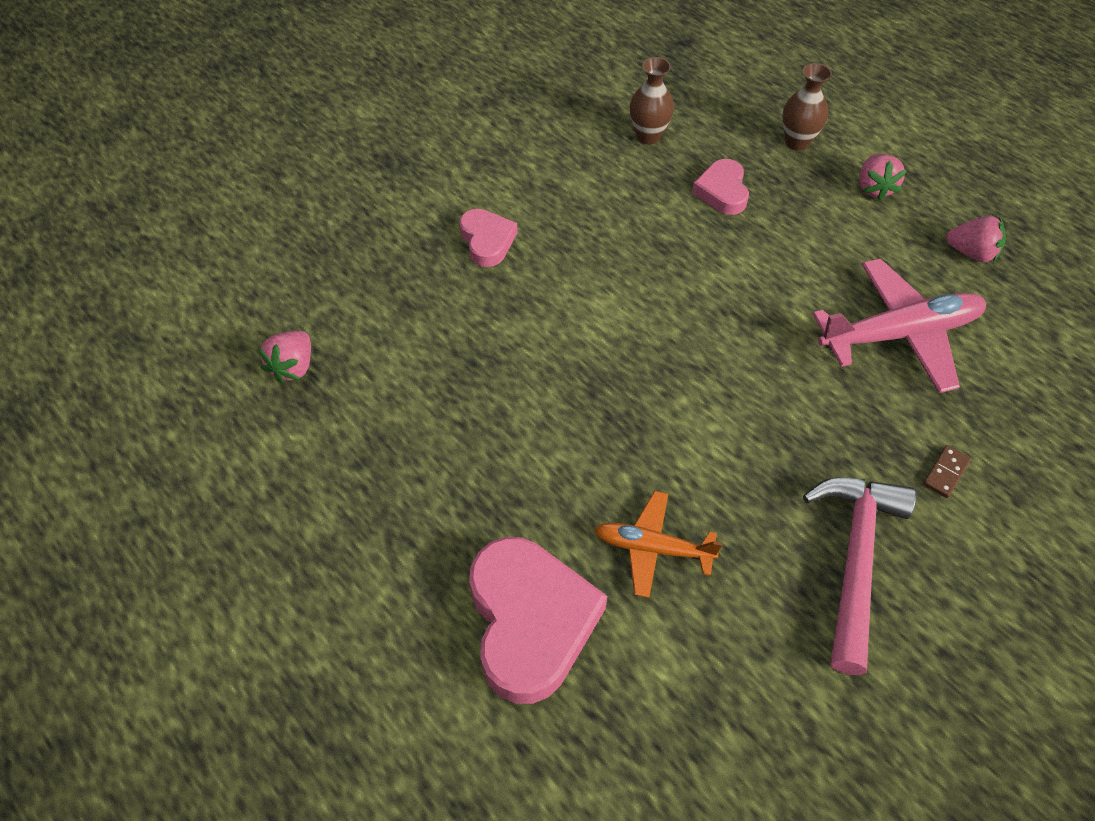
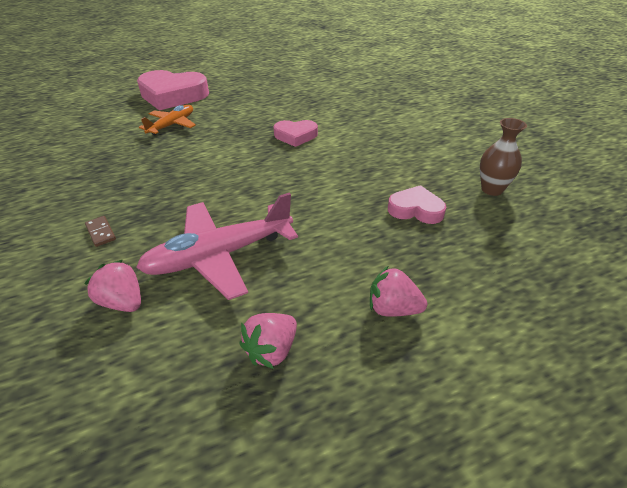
camera: 110 degrees right, 15 degrees down
(293, 367) = (338, 67): pink strawberry -> pink strawberry (123, 302)
(487, 241) = (398, 115): pink heart -> pink heart (295, 136)
(797, 142) = (475, 274): brown vase -> none
(854, 560) = (98, 178): pink hammer -> none
(899, 334) = (219, 256): pink plane -> pink plane turned 60 degrees clockwise

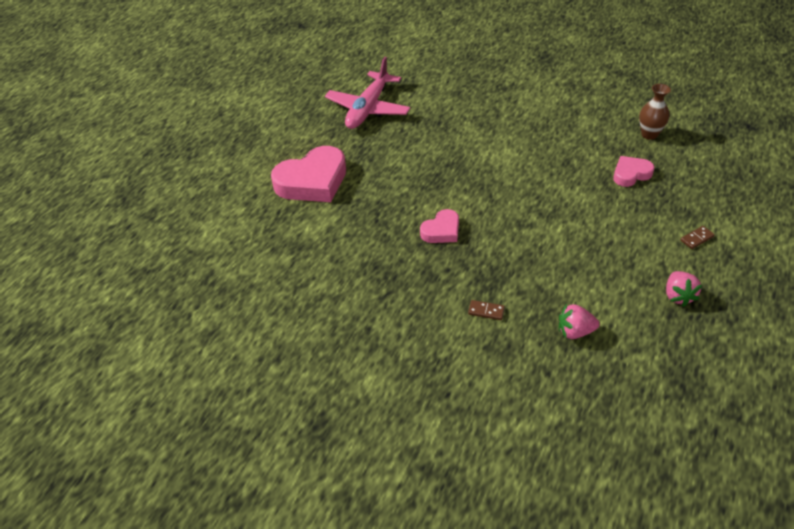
camera: 40 degrees left, 5 degrees up
(172, 125) = (371, 208): orange plane -> none
(219, 256) = (577, 273): pink plane -> pink plane (368, 109)
(295, 136) = (480, 163): pink heart -> pink heart (441, 231)
(393, 309) = (696, 238): pink strawberry -> brown domino

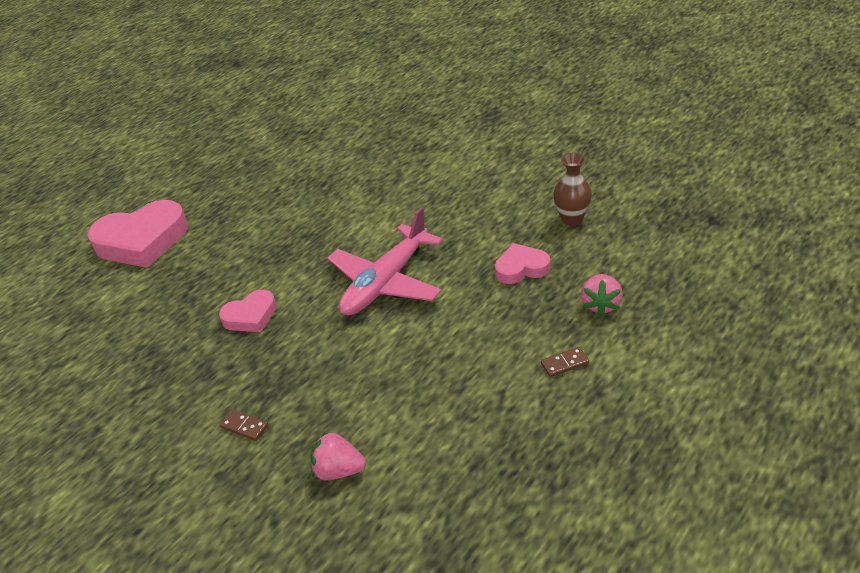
camera: 15 degrees right, 5 degrees down
(368, 109) = (252, 161): pink plane -> pink plane (386, 282)
(678, 296) = (499, 440): pink strawberry -> pink strawberry (601, 304)

